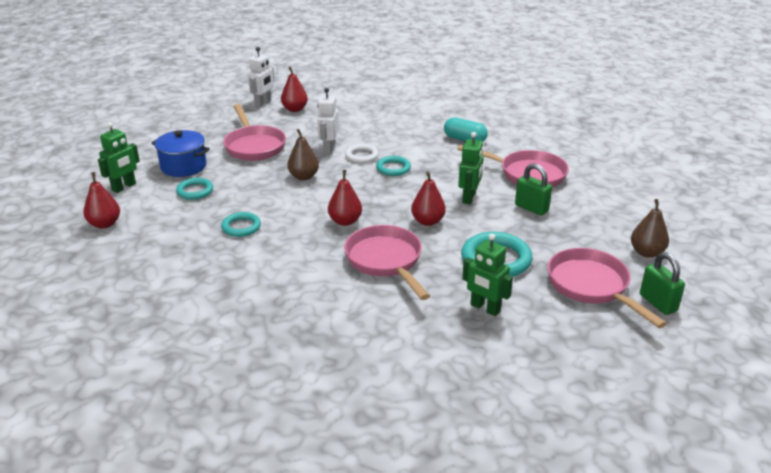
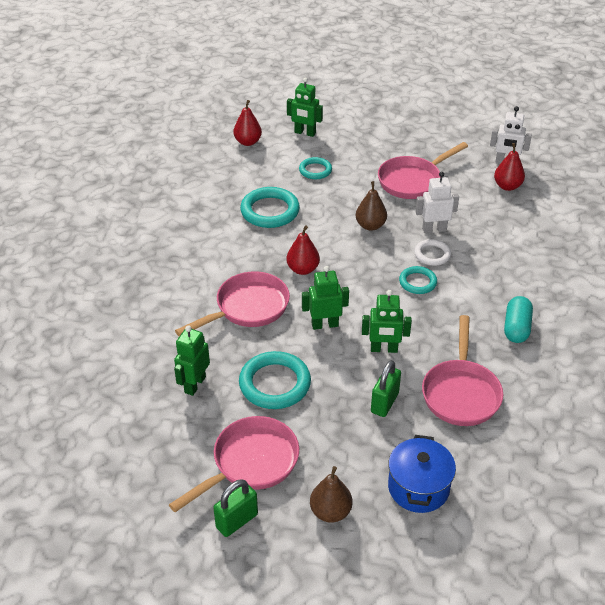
camera: 75 degrees right, 10 degrees up
(183, 166) = (353, 152): blue pot -> blue pot (418, 487)
(241, 227) = (270, 211): turquoise ring -> turquoise ring, size x1.69
(427, 221) = (325, 325): red pear -> green robot

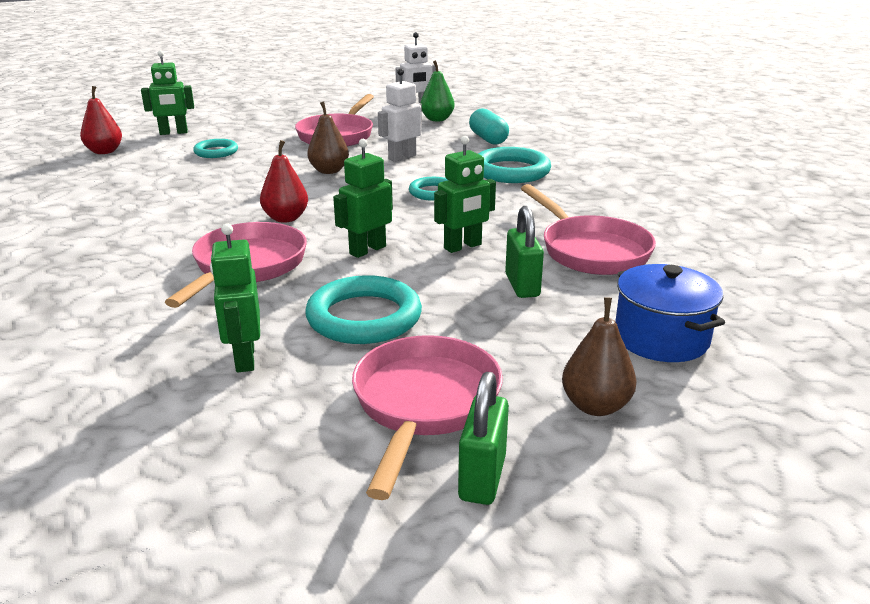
camera: 35 degrees left, 15 degrees down
(270, 211) = (190, 189): turquoise ring -> turquoise ring (511, 171)
(432, 254) = (423, 172): white ring -> none
(507, 186) = (437, 119): red pear -> green pear
(516, 328) = (575, 193): turquoise capsule -> turquoise capsule (488, 139)

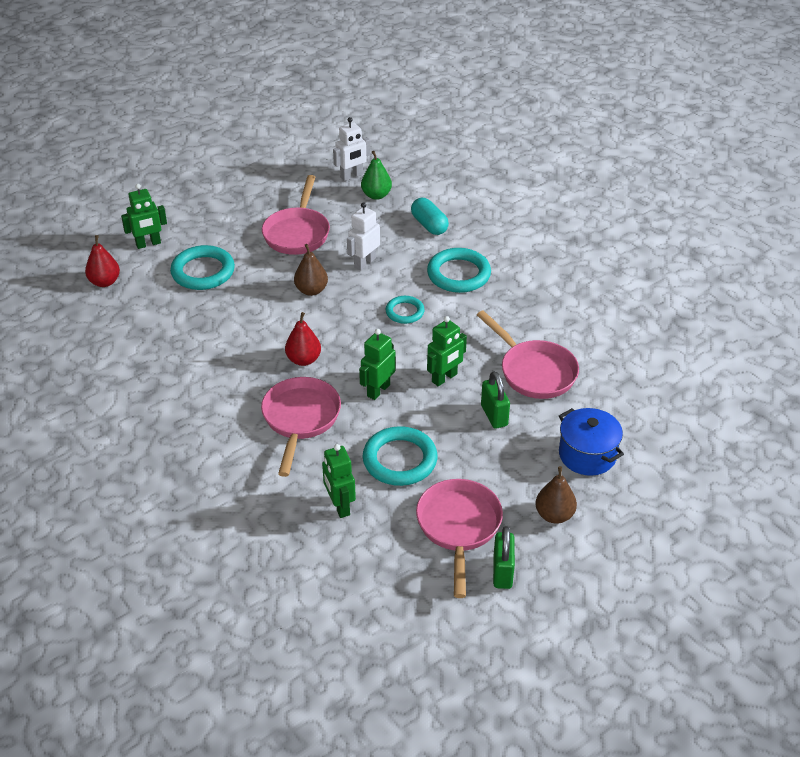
camera: 10 degrees left, 15 degrees up
(216, 152) = (203, 272): turquoise ring -> turquoise ring, size x1.69

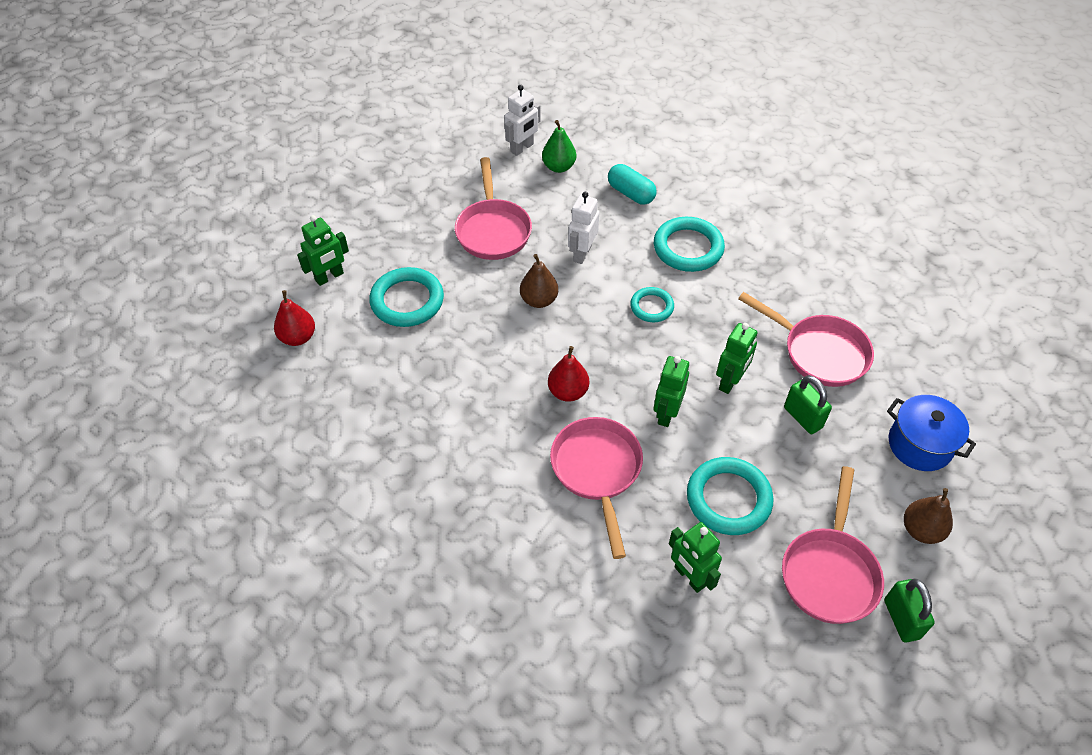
camera: 15 degrees left, 10 degrees up
(458, 527) = (829, 572): pink pan -> pink pan turned 150 degrees counterclockwise

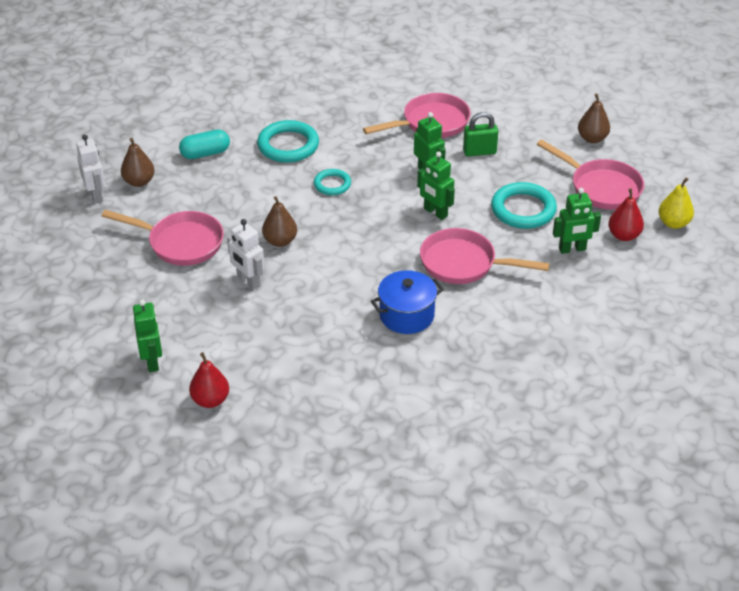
camera: 65 degrees left, 10 degrees down
(407, 301) = (221, 318): turquoise ring -> none
(558, 167) = (139, 182): green pear -> brown pear
(568, 392) = (382, 255): red pear -> red pear (623, 235)
(582, 253) = (249, 201): white robot -> white robot (248, 281)
(817, 686) = (673, 223): none -> yellow pear
(901, 619) = (647, 172): green padlock -> none
(919, 445) = (531, 112): blue pot -> blue pot (406, 315)

